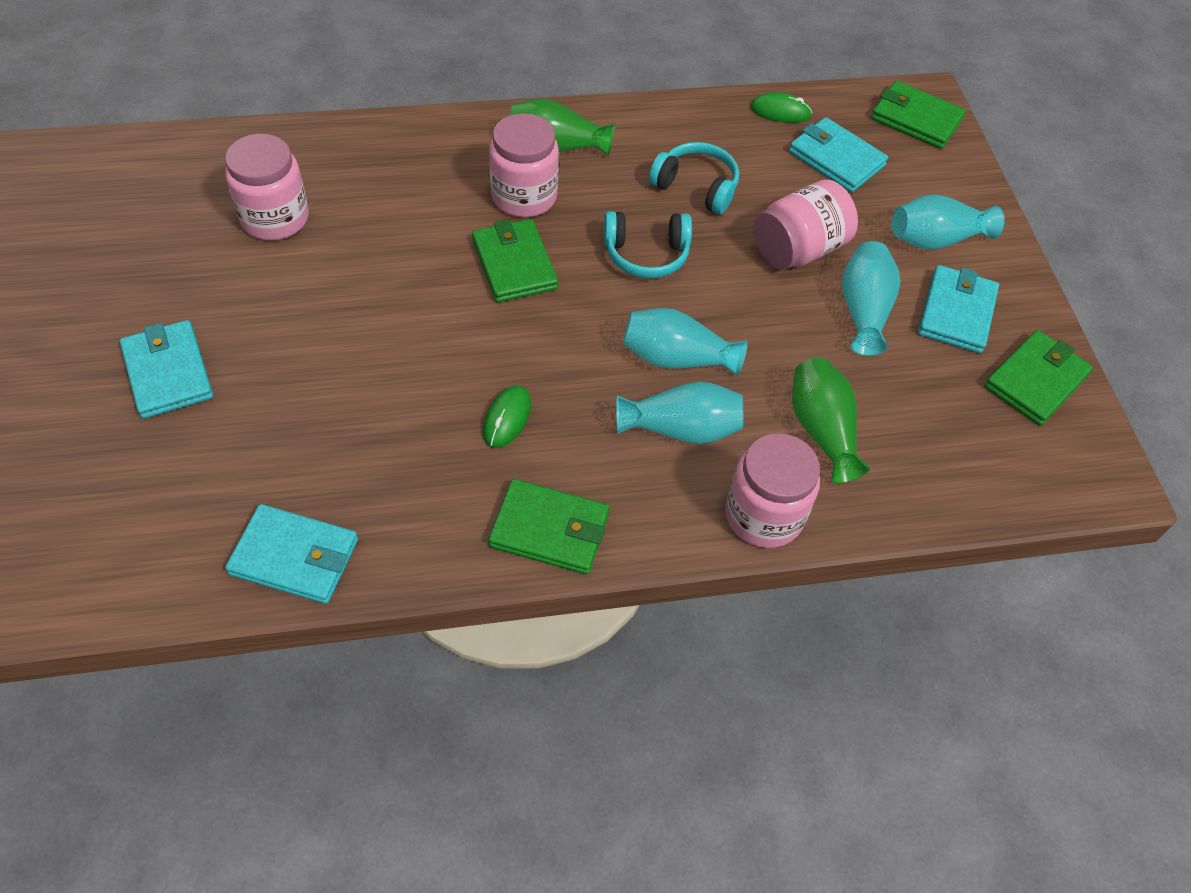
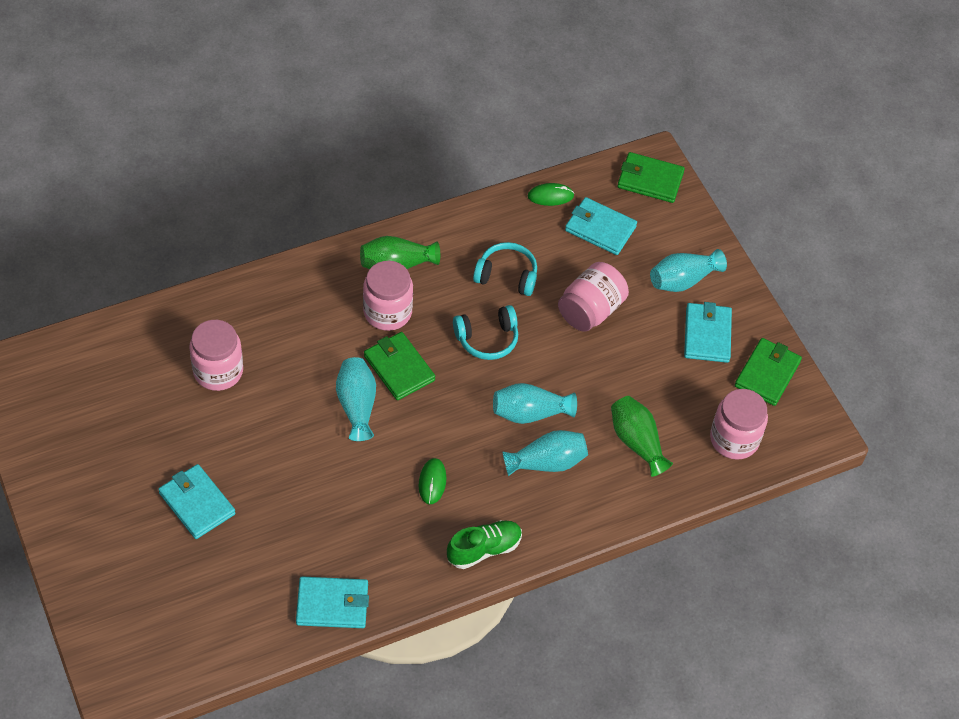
camera: 15 degrees left, 0 degrees up
(549, 530) = (484, 549): green wallet -> green shoe
(763, 515) = (613, 508): pink jar -> pink jar (734, 439)
(863, 310) = (645, 348): turquoise vase -> turquoise vase (356, 405)

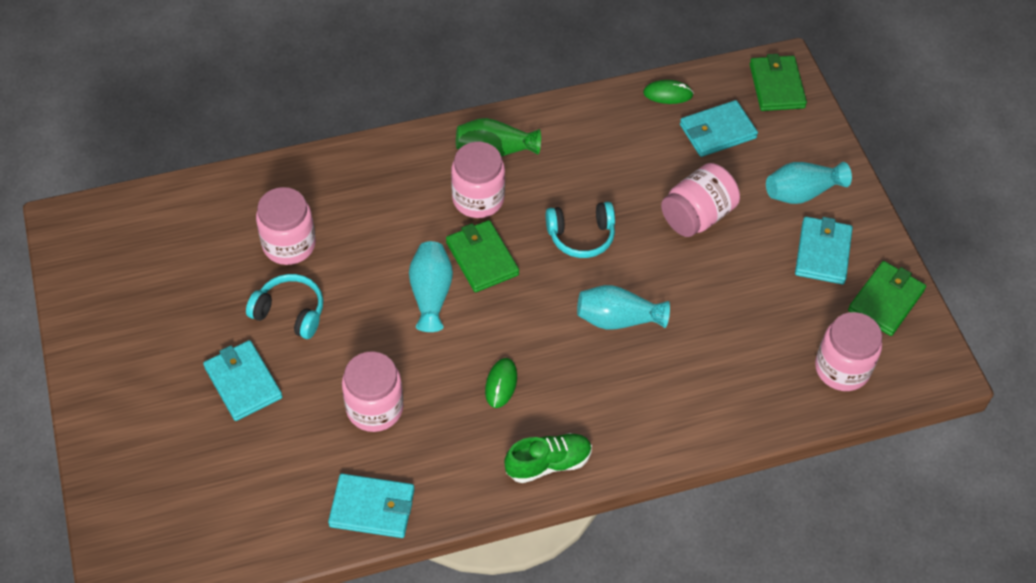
camera: 10 degrees right, 0 degrees up
(321, 515) = (374, 408): none -> pink jar
(507, 276) = (611, 172): turquoise headphones -> turquoise headphones (290, 312)
(547, 462) = (630, 374): turquoise vase -> none
(600, 228) = (717, 131): turquoise wallet -> turquoise wallet turned 60 degrees counterclockwise
(637, 442) = (732, 361): green vase -> none
(650, 180) = (777, 86): green wallet -> green wallet turned 60 degrees clockwise

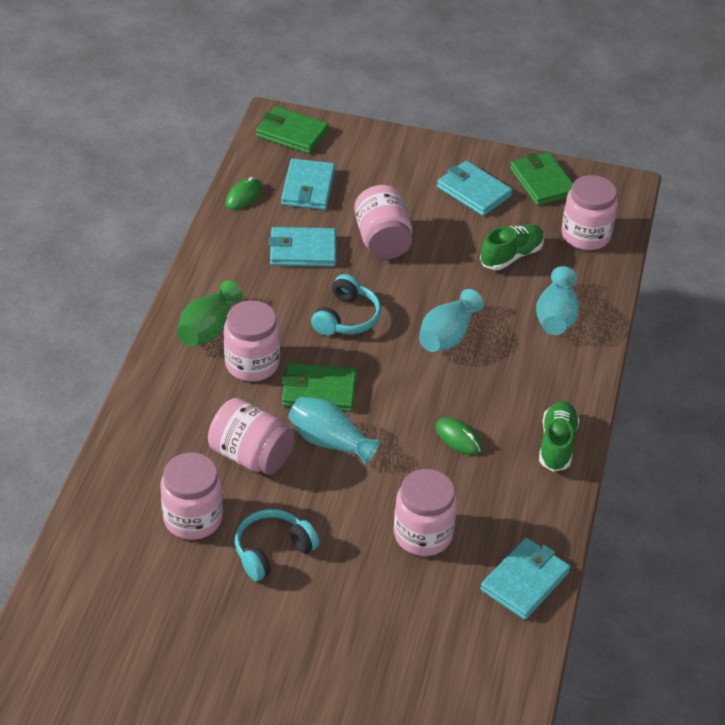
camera: 60 degrees left, 10 degrees down
(243, 382) = (325, 620): turquoise wallet -> turquoise wallet (302, 250)
(378, 249) = (251, 455): none -> pink jar
(761, 321) = (511, 256): none -> green shoe
(802, 193) = (408, 173): turquoise vase -> turquoise vase (556, 316)

